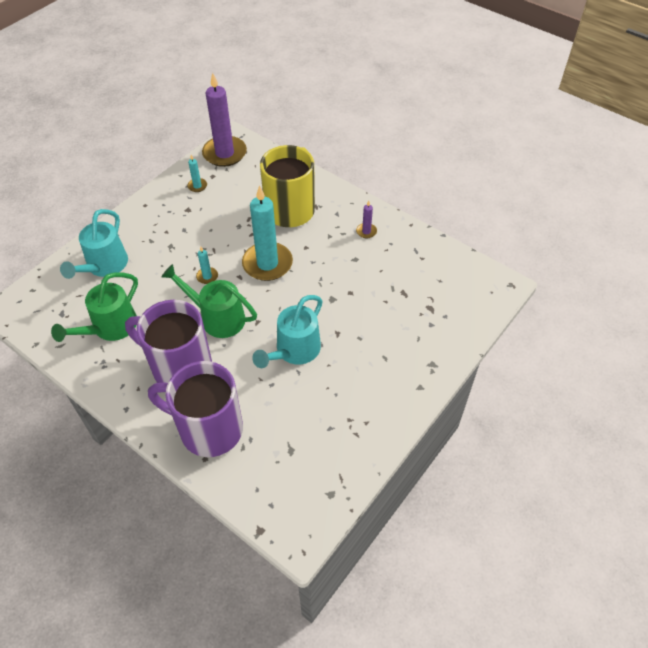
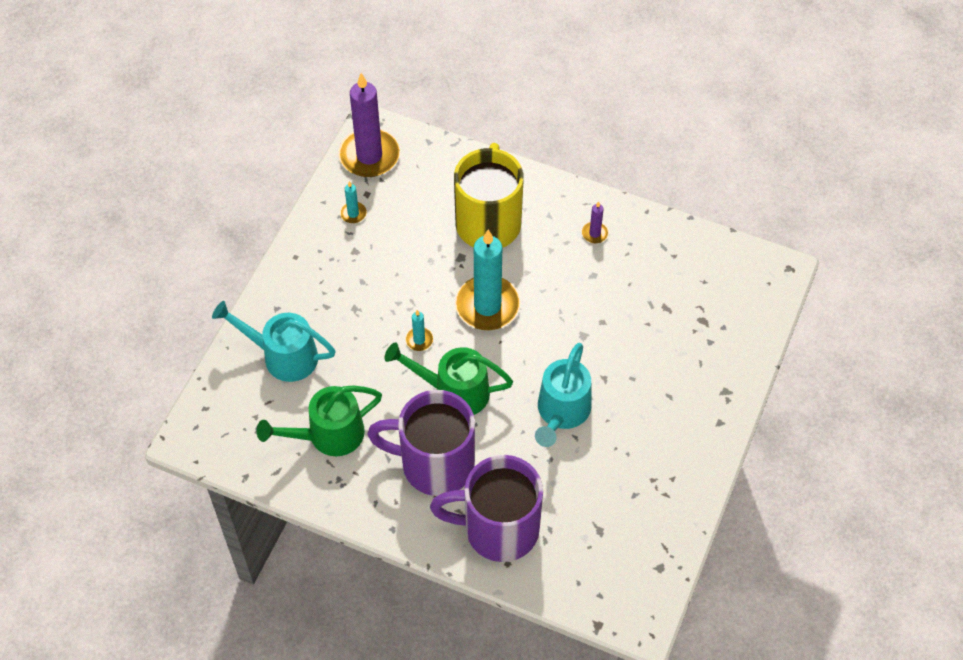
camera: 15 degrees left, 5 degrees up
(104, 266) = (282, 356): turquoise watering can -> turquoise watering can turned 105 degrees clockwise
(110, 328) = (328, 435): green watering can -> green watering can turned 45 degrees clockwise

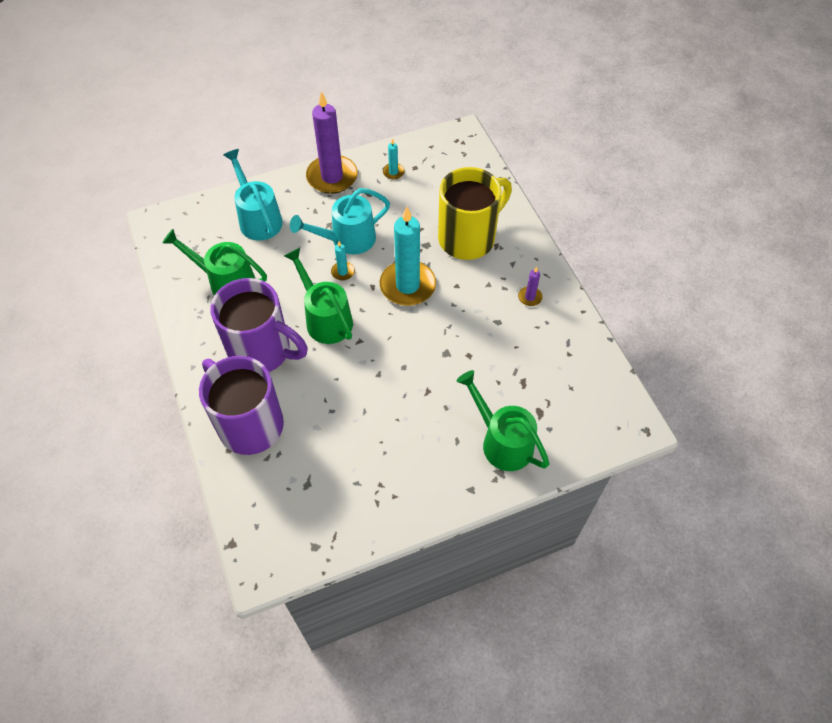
camera: 45 degrees right, 0 degrees up
(369, 155) = (442, 148): purple candle -> purple candle (332, 177)
(434, 464) = (262, 351): purple mug -> purple mug turned 150 degrees clockwise
(561, 413) = (373, 388): turquoise watering can -> turquoise watering can (347, 240)
(701, 367) = (501, 441): none -> green watering can

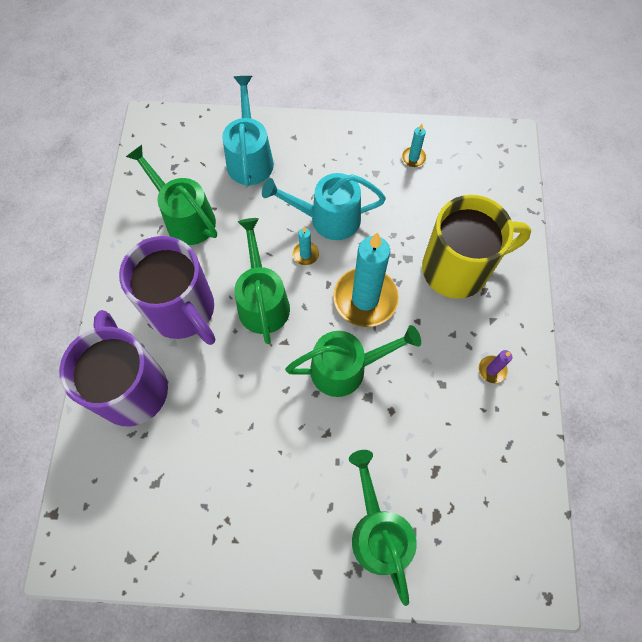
camera: 25 degrees right, 10 degrees up
(332, 177) = (346, 139): purple candle -> none
(419, 339) = (347, 368): none -> green watering can

